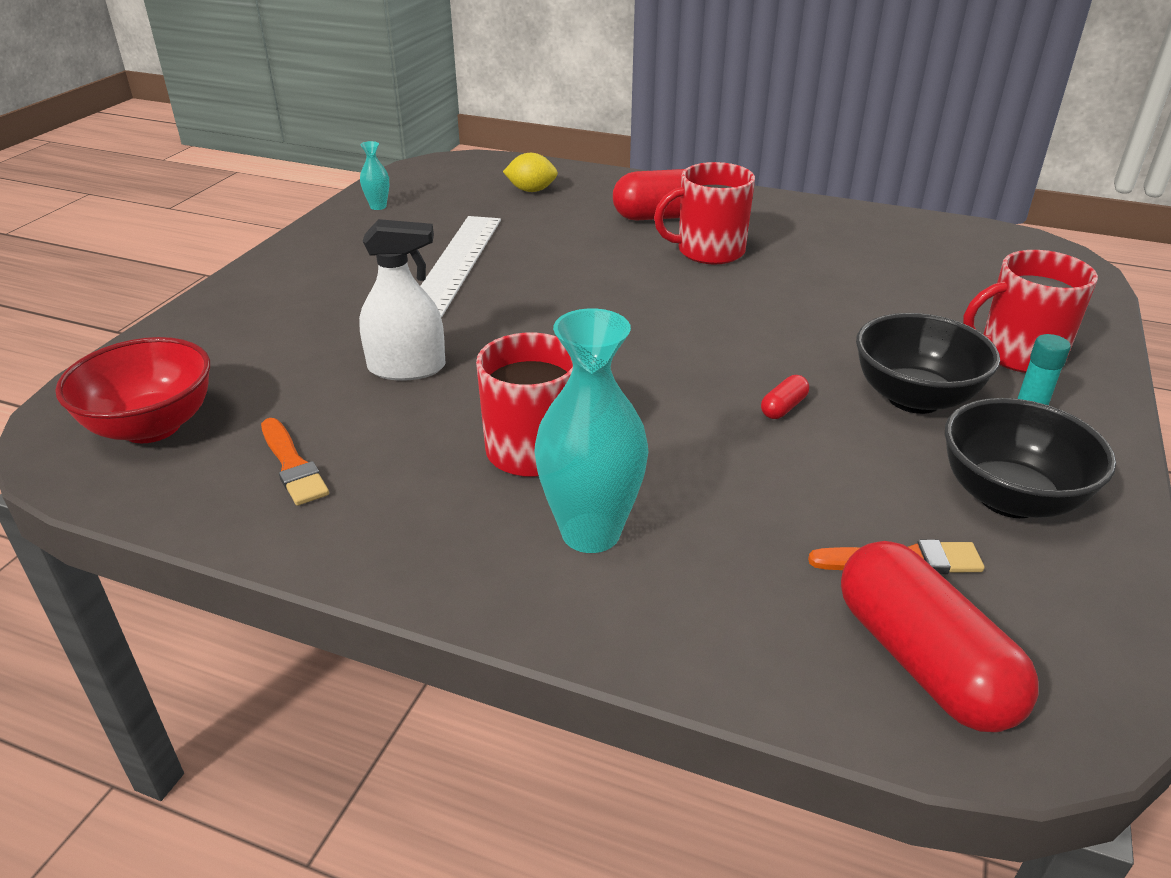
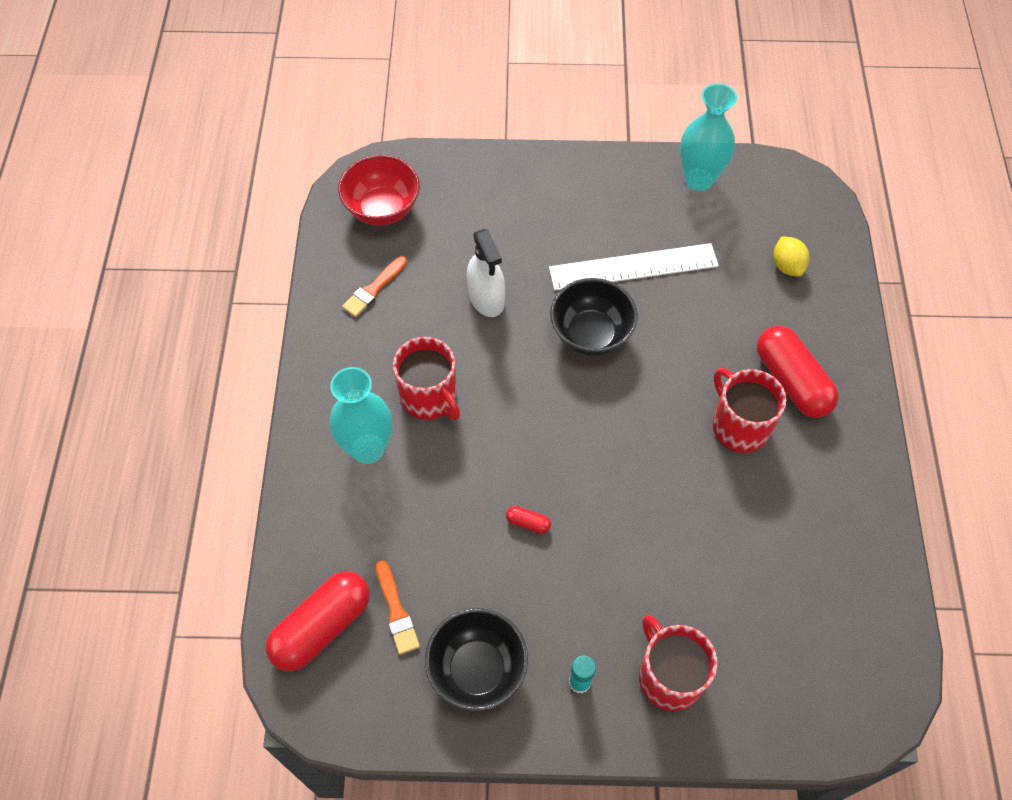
camera: 70 degrees right, 25 degrees up
(378, 206) = (699, 179): turquoise vase -> turquoise vase, size x2.20
(914, 398) = (573, 604): black bowl -> black bowl (591, 334)

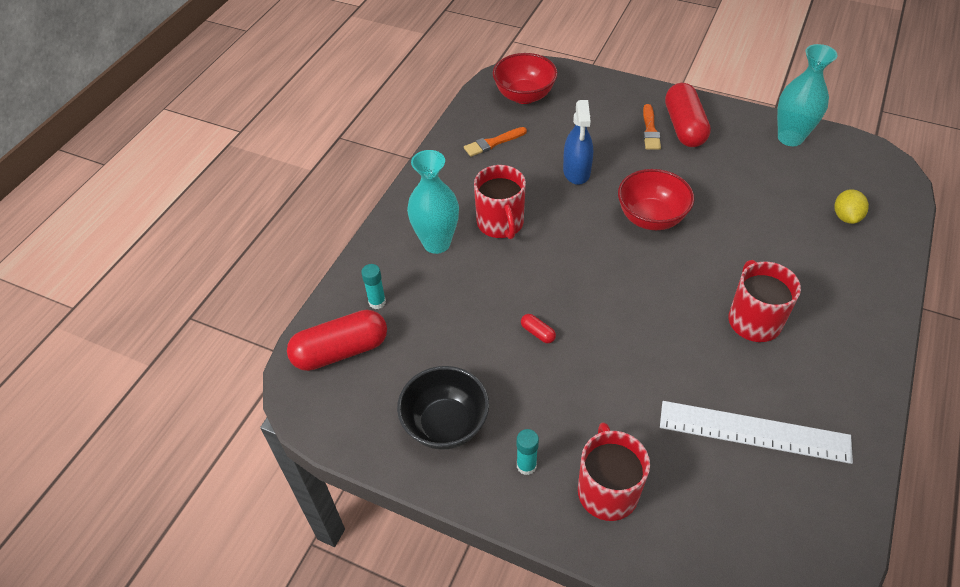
camera: 25 degrees right, 10 degrees down
(334, 550) = (377, 302): none -> turquoise glue stick
(396, 611) = (402, 360): orange brush -> orange brush (650, 130)
(486, 298) = (576, 171): white spray bottle -> blue spray bottle
(591, 334) = (651, 218): black bowl -> red bowl
(633, 267) = (707, 182): white ruler -> white ruler (754, 431)
(791, 381) = (816, 301): red capsule -> red capsule (684, 127)

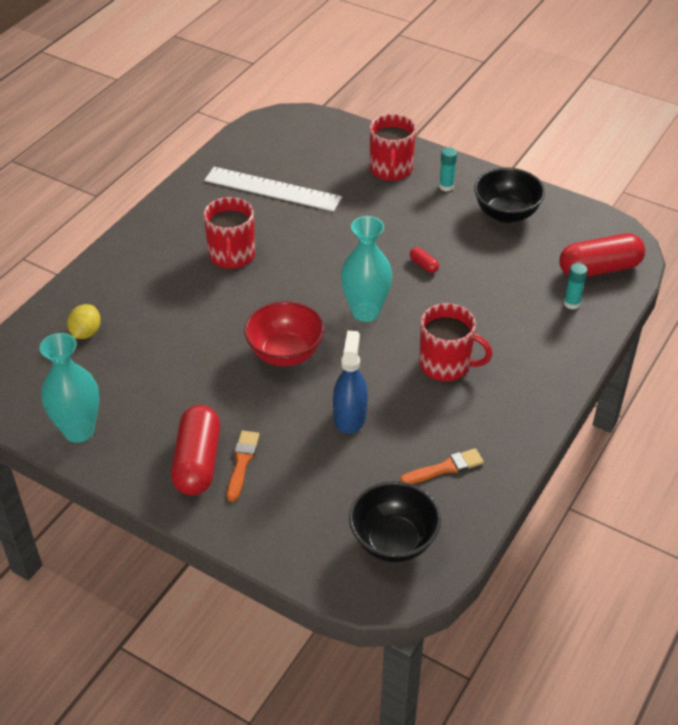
camera: 175 degrees left, 5 degrees down
(436, 243) = (515, 352): turquoise vase -> turquoise vase (365, 312)
(500, 224) = (446, 365): red mug -> red mug turned 120 degrees clockwise
(524, 96) = (393, 541): red bowl -> black bowl

